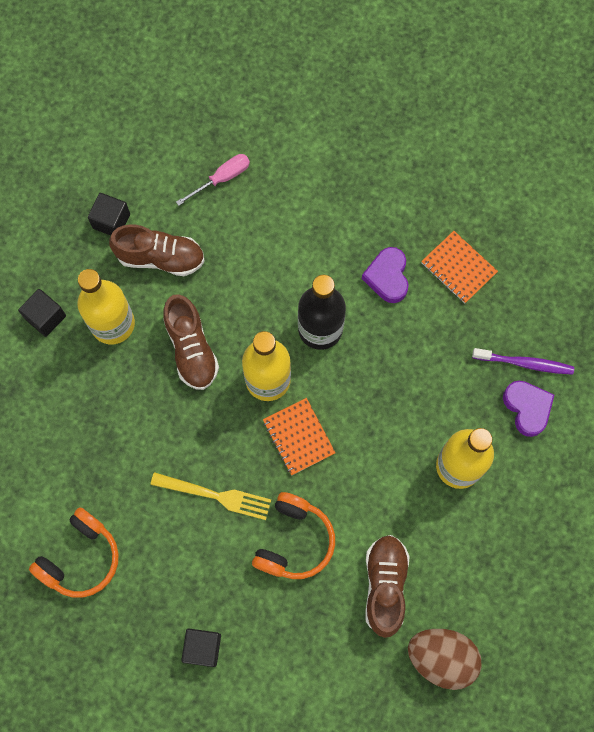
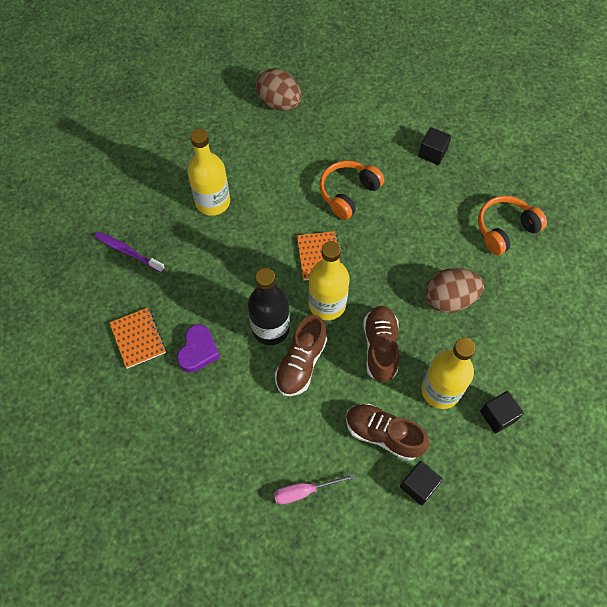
camera: 160 degrees left, 10 degrees down
(128, 435) = (449, 299): none -> brown egg
(216, 495) = (394, 238): yellow fork -> none
(385, 585) = (297, 150): brown shoe -> brown shoe (301, 363)
(527, 408) = (144, 222): purple heart -> none

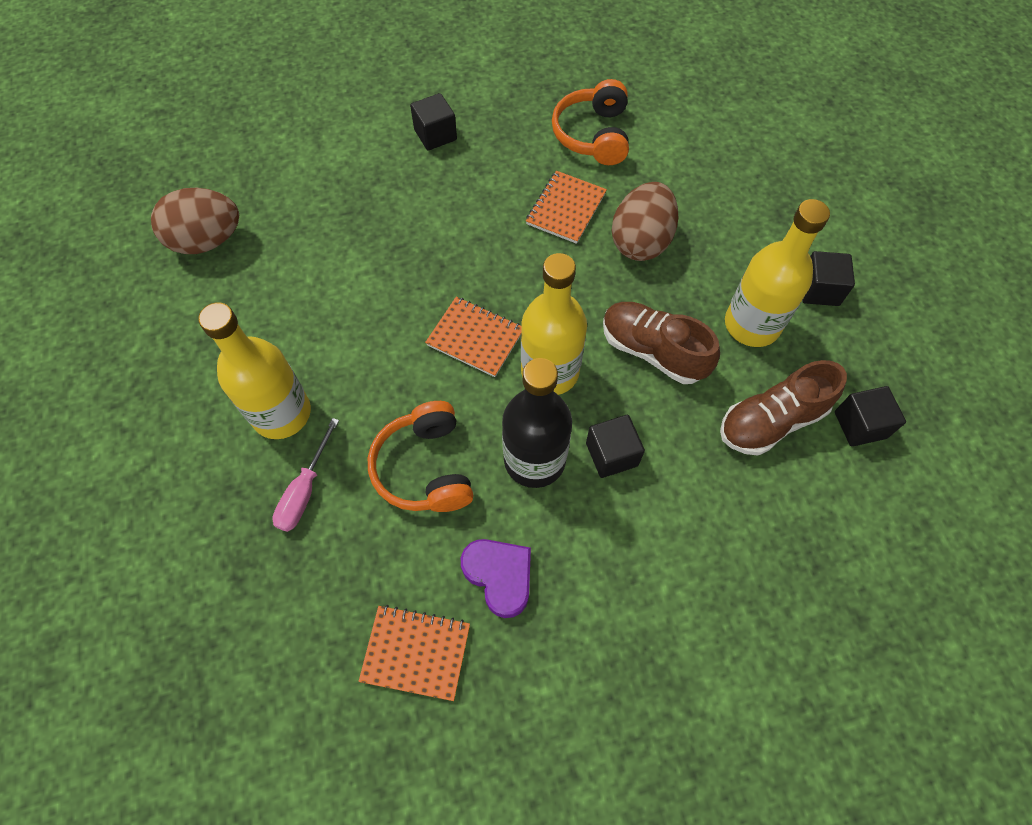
camera: 55 degrees left, 0 degrees up
(128, 252) = (260, 580): purple toothbrush -> none
(301, 363) = (611, 454): brown shoe -> black cube
(304, 491) = (794, 563): pink screwdriver -> pink screwdriver (305, 490)
(348, 193) = (413, 250): orange headphones -> orange headphones (425, 468)
(439, 248) = (566, 209): none -> orange notebook

